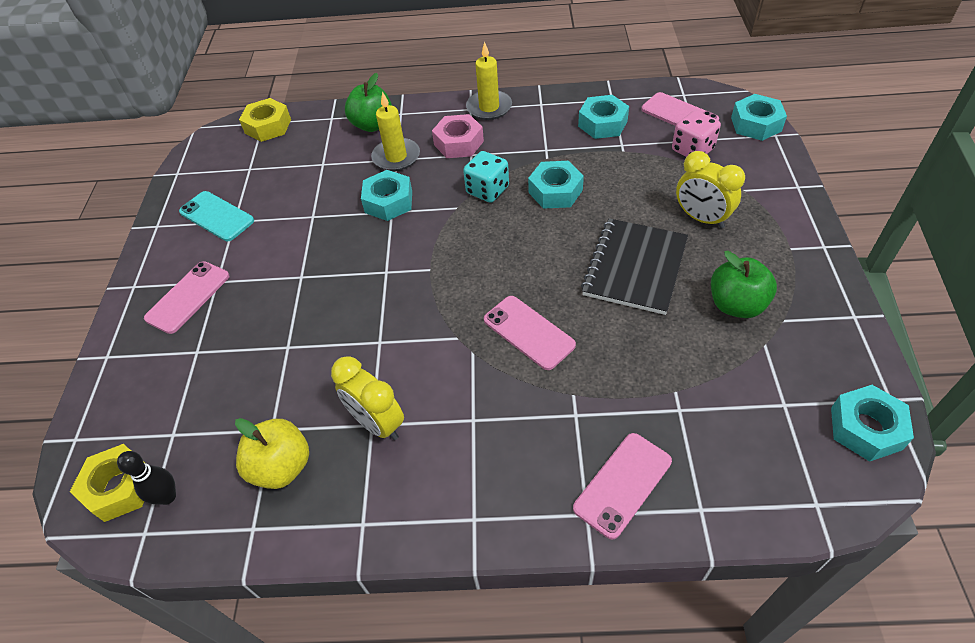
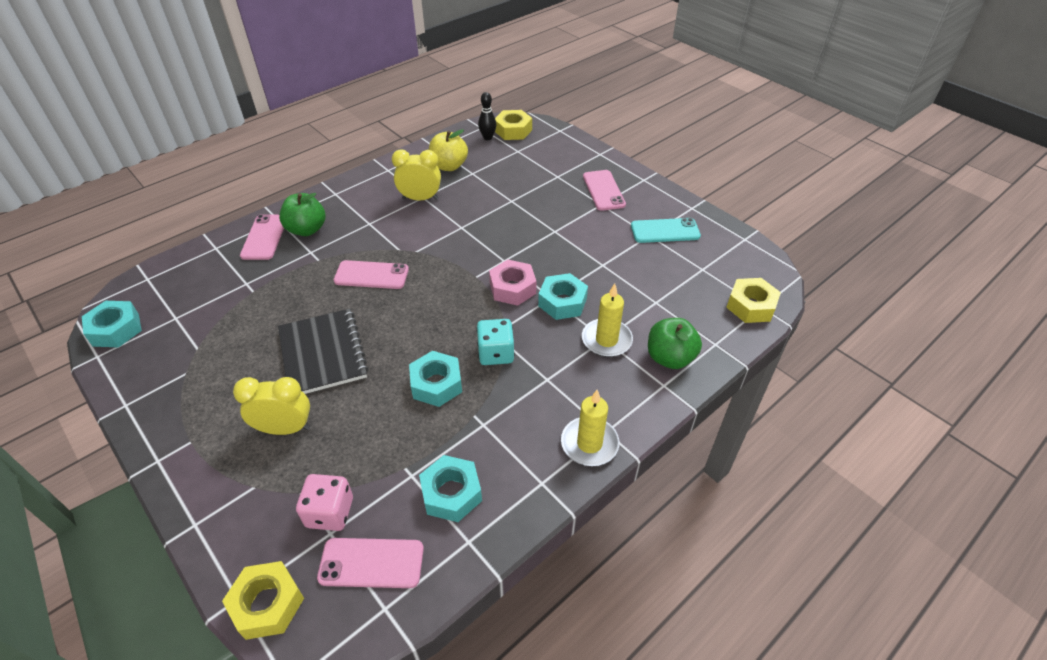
camera: 135 degrees right, 5 degrees down
(458, 143) = (570, 384): pink nut -> pink nut (512, 288)
(736, 305) = (227, 365): green apple -> green apple (307, 230)
(756, 124) = (267, 604): turquoise nut -> yellow nut

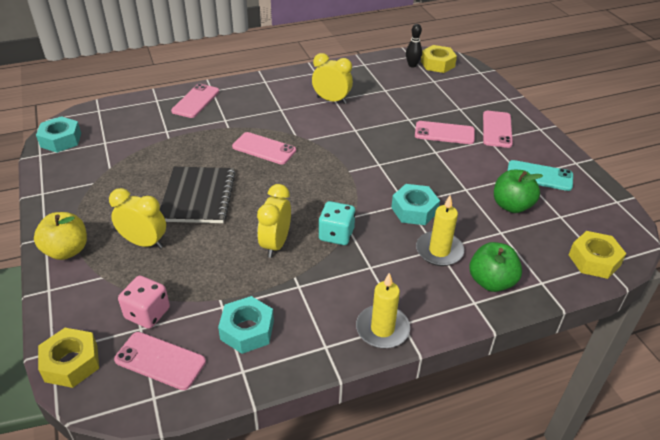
camera: 20 degrees right, 5 degrees down
(307, 230) = (230, 103): green apple -> green apple (511, 206)
(436, 384) = (275, 244): turquoise nut -> yellow clock
(449, 166) = (368, 80): yellow apple -> yellow apple (67, 250)
(512, 288) = (375, 188): pink nut -> none
(554, 208) = (444, 133): none -> pink phone

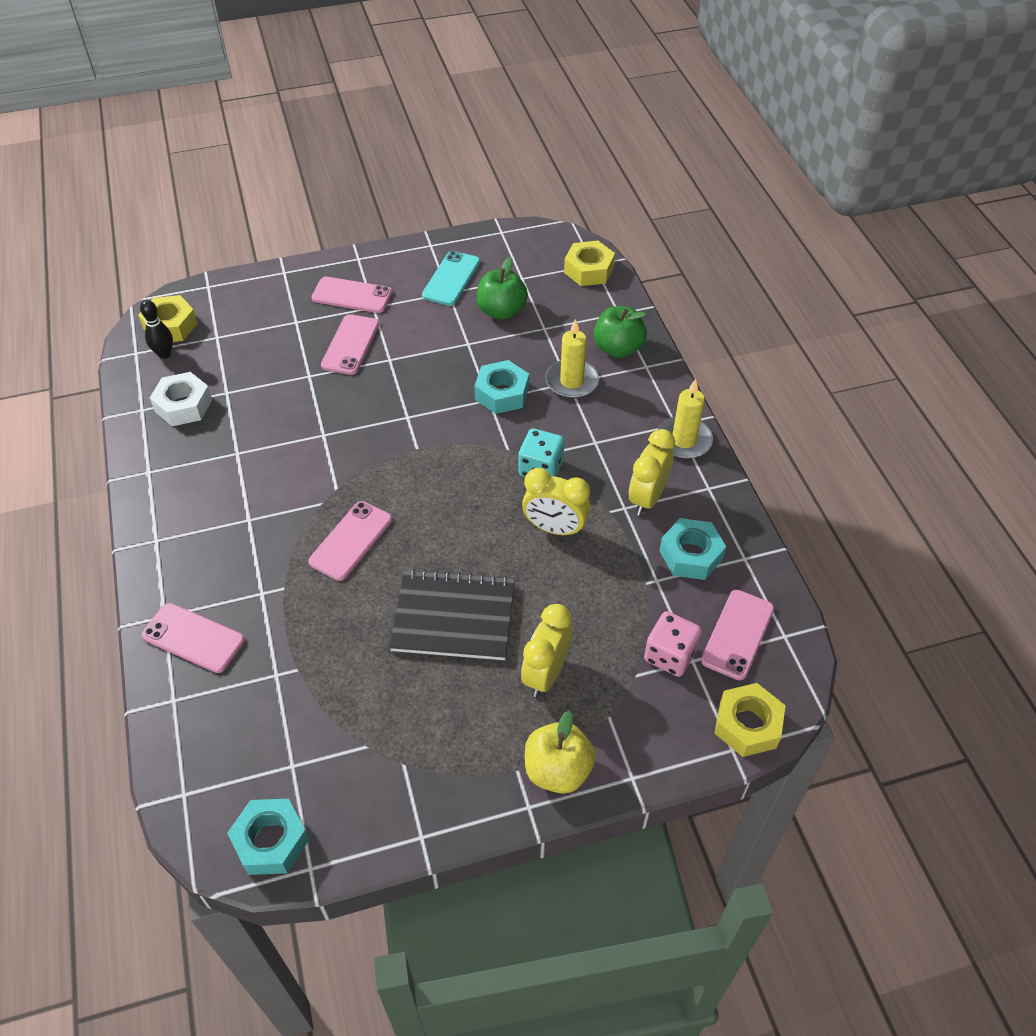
camera: 85 degrees left, 10 degrees up
(331, 100) = (239, 456): yellow clock -> yellow clock (647, 498)
(370, 77) = (183, 405): none -> white nut

